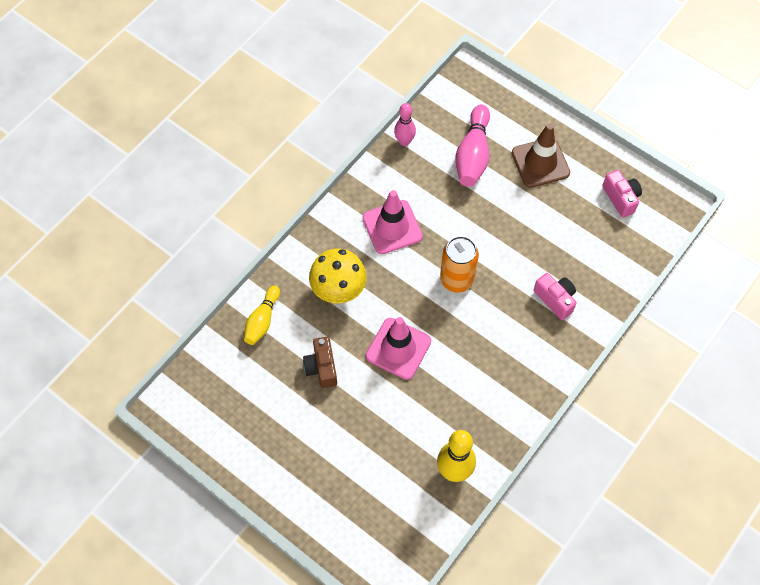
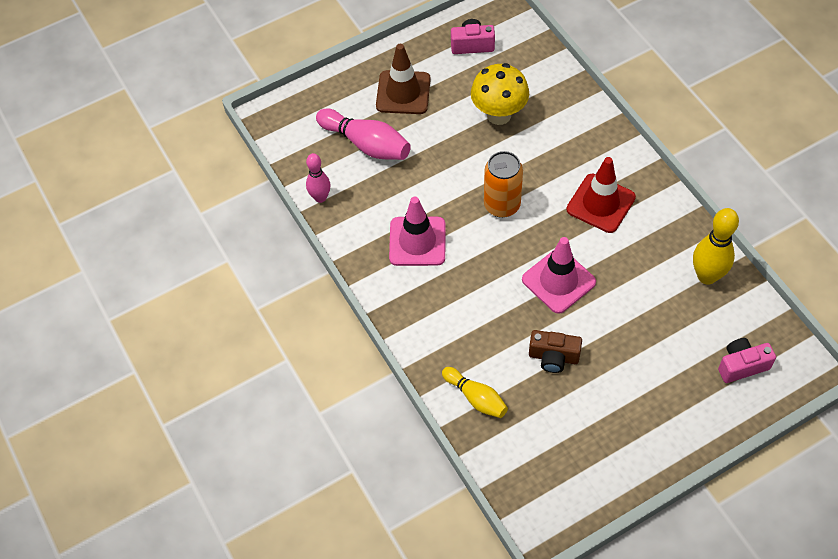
camera: 65 degrees left, 5 degrees down
(339, 292) = (472, 314): yellow mushroom -> yellow mushroom (499, 115)
(494, 359) = (600, 203): none -> red traffic cone
(555, 299) = (557, 133): pink camera -> pink camera (742, 365)

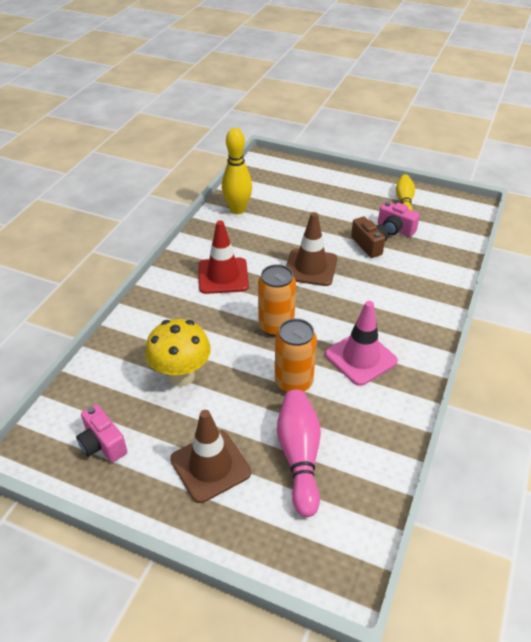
camera: 130 degrees left, 15 degrees down
(320, 197) = (391, 454): pink bowling pin -> none
(432, 180) = (293, 382): none -> orange can
(476, 398) = (438, 264): yellow bowling pin -> yellow bowling pin (404, 201)
(558, 281) = (310, 267): pink traffic cone -> brown traffic cone
(742, 365) = (287, 178): pink camera -> pink camera (395, 229)

